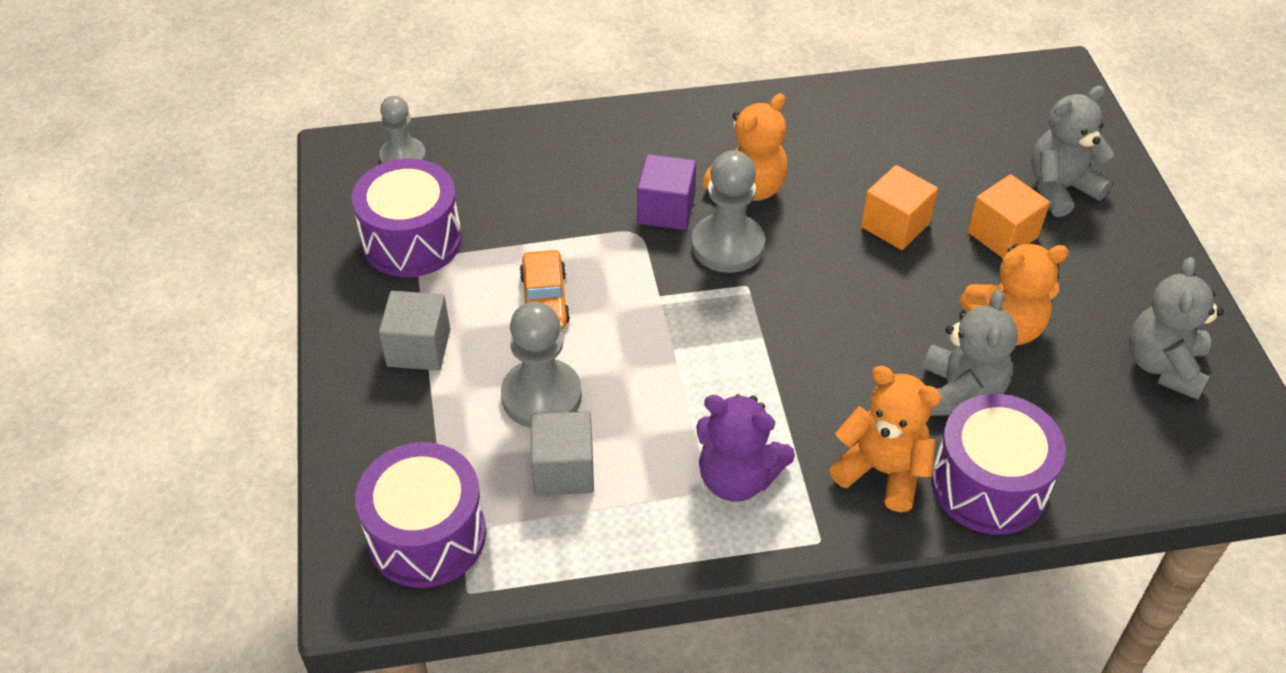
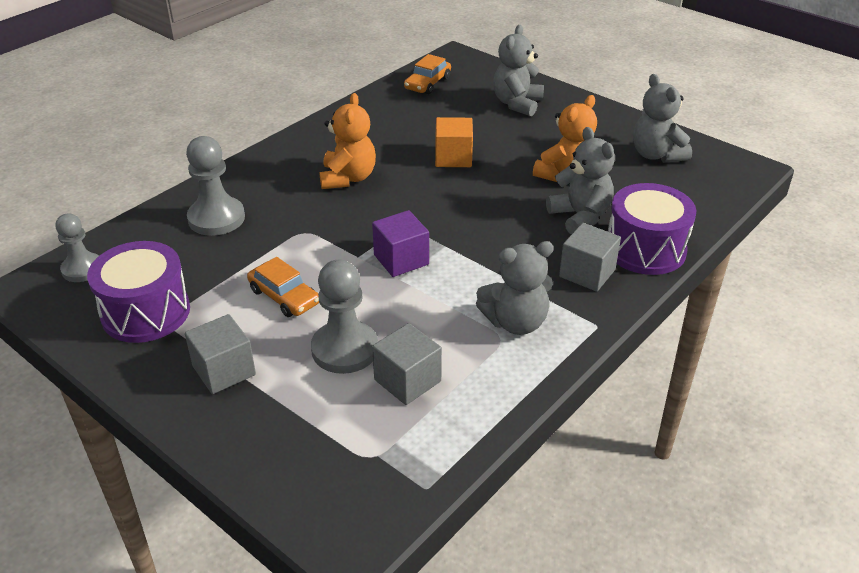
camera: 40 degrees left, 10 degrees down
(427, 535) = (359, 474): purple drum -> none
(666, 210) = (309, 212): purple cube -> purple cube (401, 259)
(727, 245) = (370, 211): grey pawn -> grey pawn (216, 218)
(737, 478) = (516, 322): purple teddy bear -> grey teddy bear
(882, 471) = (587, 273): orange teddy bear -> grey cube
(977, 99) = (427, 83): none -> orange car
(1002, 235) = (514, 136): orange cube -> none

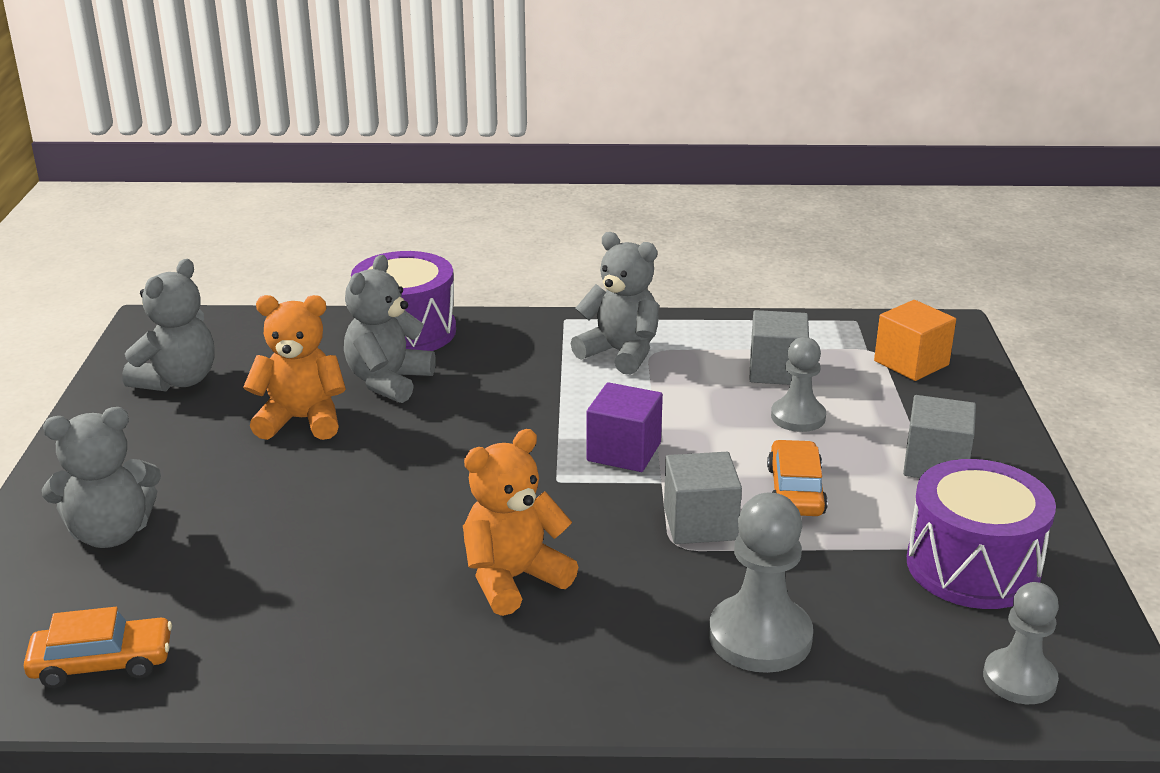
camera: 130 degrees left, 10 degrees down
(345, 349) = (798, 417): grey pawn -> grey pawn, size x0.67
(453, 157) = (349, 518): orange cube -> orange cube (911, 363)
(587, 273) = (491, 346): grey cube -> grey cube (700, 523)

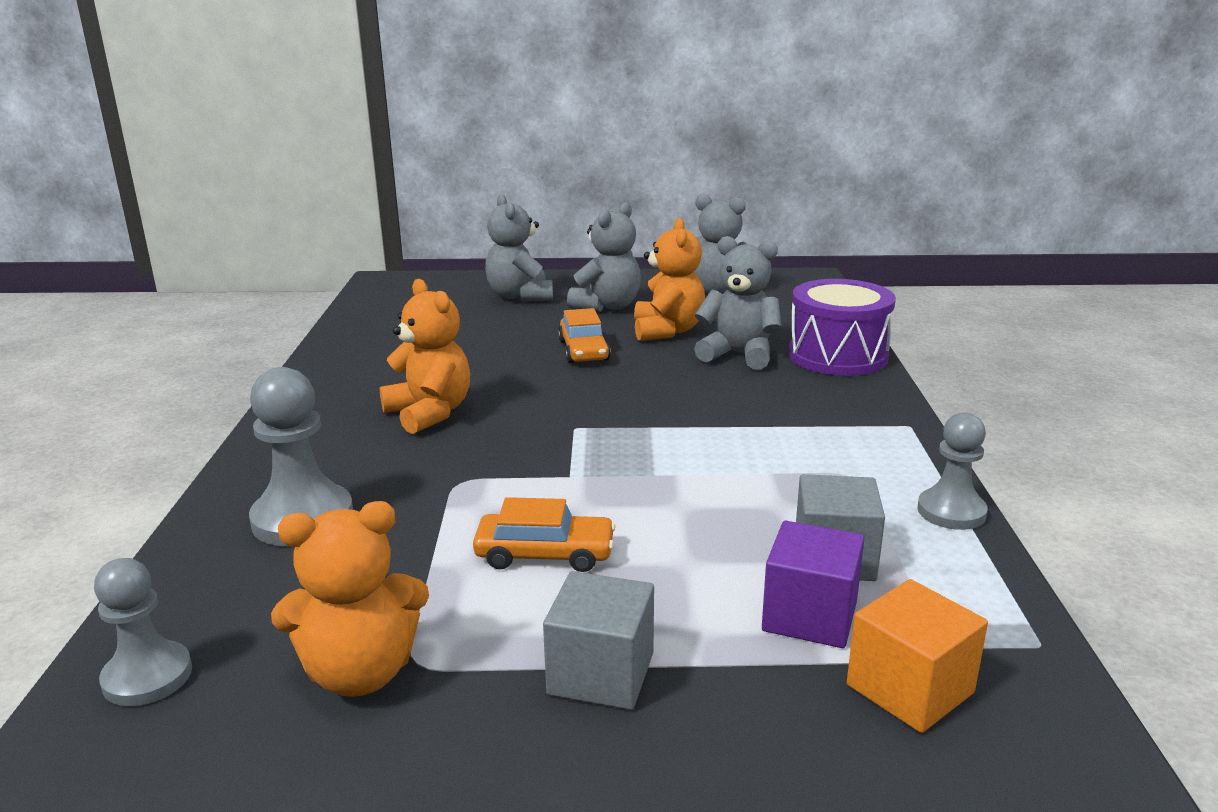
camera: 90 degrees right, 5 degrees down
(102, 663) = (388, 308): orange car -> orange car (583, 350)
(620, 353) = (838, 456): grey teddy bear -> grey teddy bear (607, 306)
(624, 452) = (625, 457): purple cube -> purple cube (809, 616)
(700, 523) = (491, 494): grey cube -> none
(798, 417) = (714, 567): grey pawn -> grey pawn (951, 511)
(972, 567) = (360, 673): purple drum -> orange teddy bear

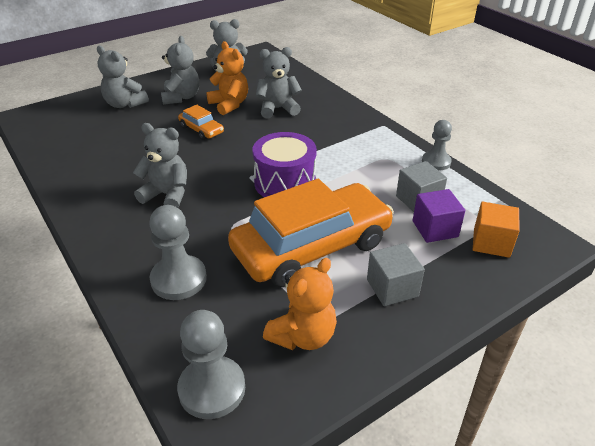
camera: 35 degrees left, 15 degrees up
(147, 677) = (212, 388): grey pawn -> grey pawn, size x1.50
(430, 413) = (167, 195): orange teddy bear -> grey teddy bear
(545, 554) = (312, 246): orange car -> orange car, size x2.36
(837, 356) = (320, 96): purple drum -> purple drum (285, 183)

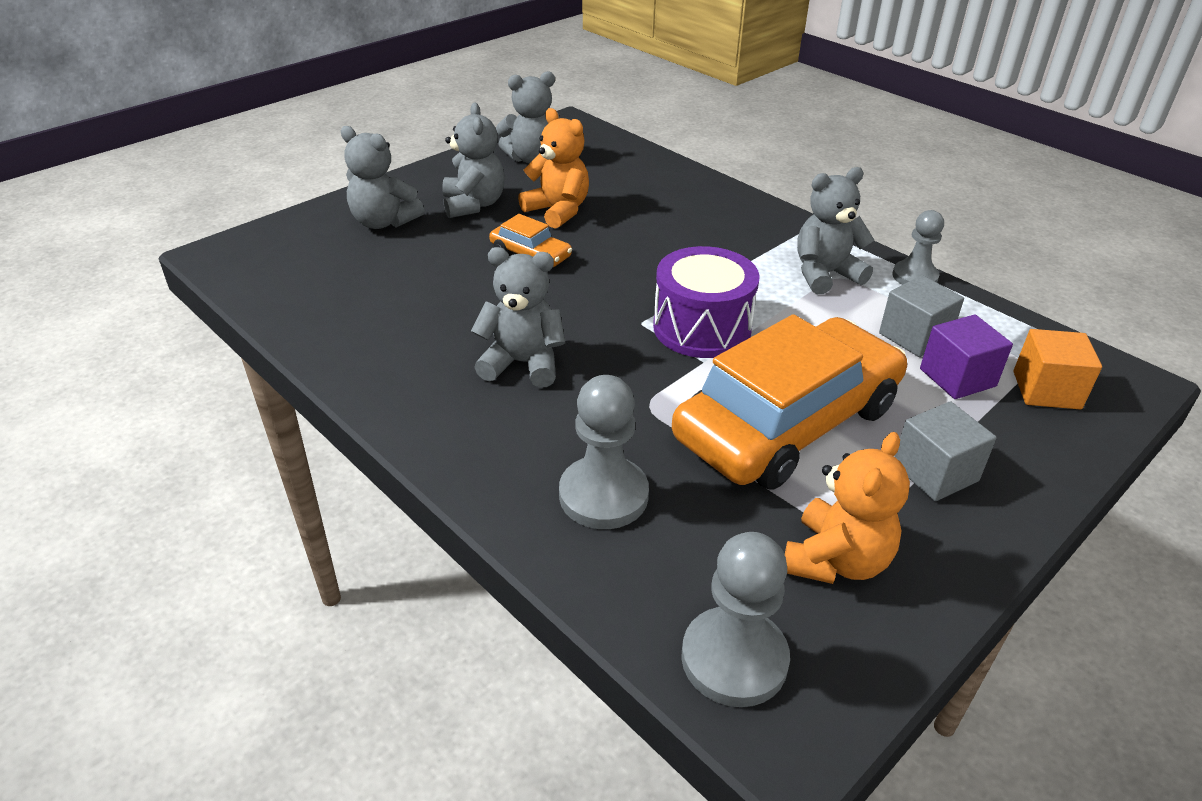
camera: 10 degrees left, 0 degrees up
(278, 109) = (638, 212): grey teddy bear -> grey teddy bear (825, 274)

